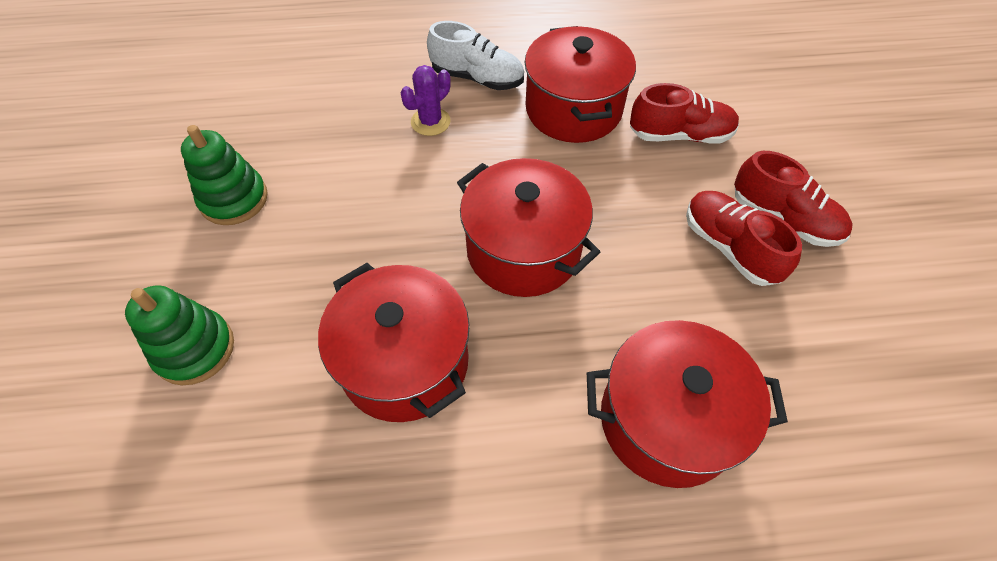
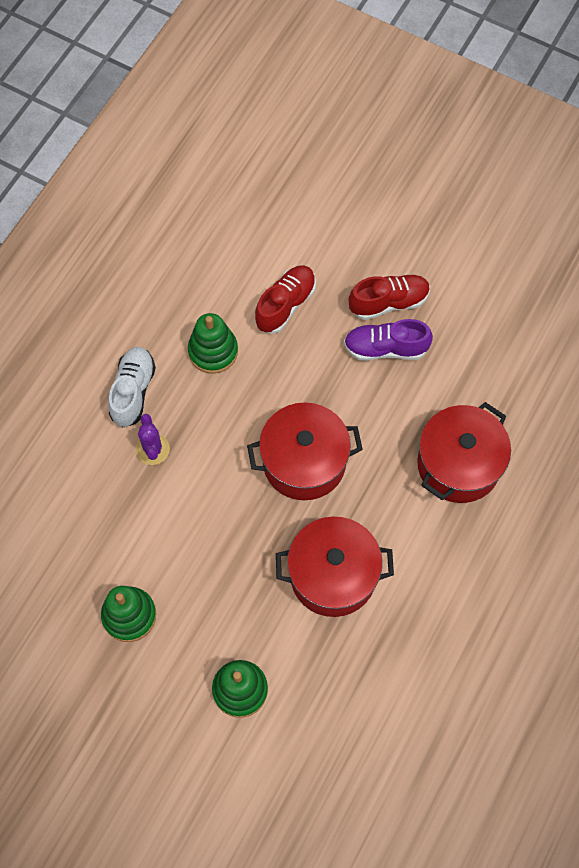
camera: 55 degrees left, 10 degrees up
(477, 78) = (133, 391): white shoe -> white shoe turned 45 degrees counterclockwise
(573, 109) = (213, 351): red pot -> green stacking toy
(729, 247) = (385, 348): red shoe -> purple shoe

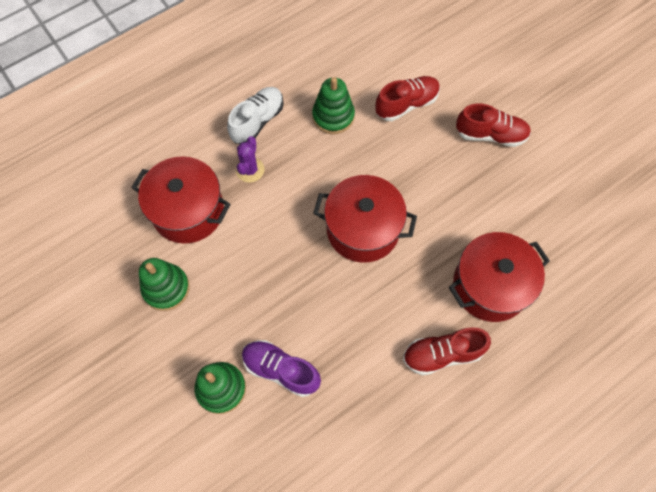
camera: 25 degrees right, 0 degrees up
(333, 575) = (342, 330): red pot -> red pot (188, 211)
(385, 348) = (471, 169): purple shoe -> purple shoe (281, 370)
(442, 554) = (442, 354): none -> red shoe

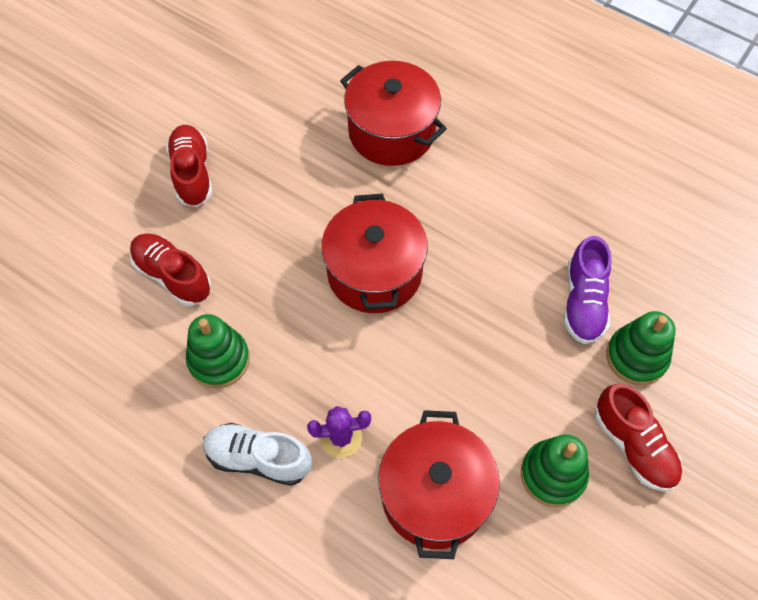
camera: 110 degrees left, 5 degrees down
(442, 354) = (488, 156): red shoe -> red shoe (634, 445)

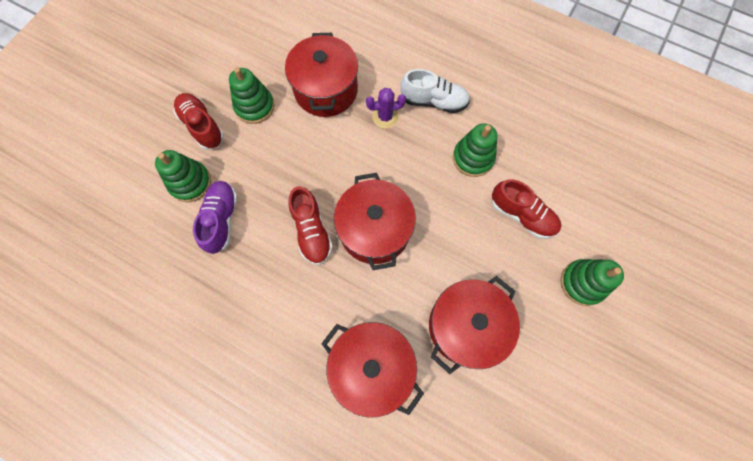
camera: 175 degrees right, 10 degrees up
(124, 193) = (582, 283): none -> green stacking toy
(192, 173) = (534, 307): red shoe -> red shoe (312, 231)
(278, 161) = (465, 326): none -> red pot

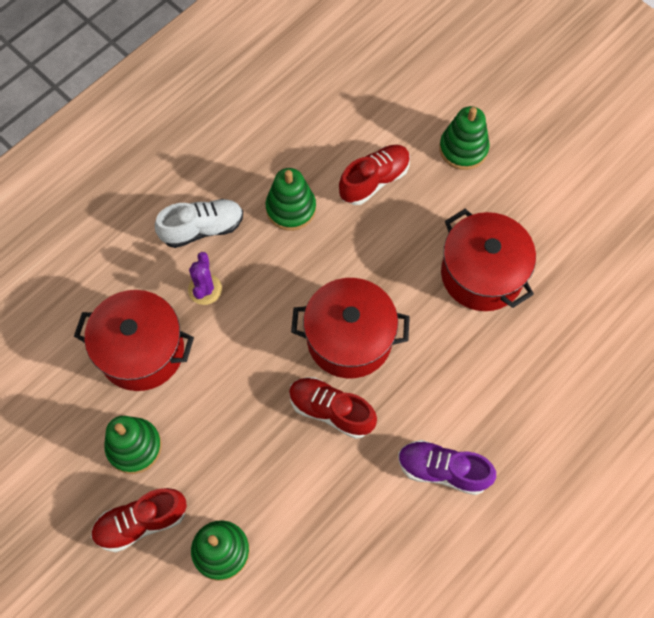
camera: 75 degrees left, 5 degrees down
(221, 219) = (285, 518): purple shoe -> purple shoe (442, 470)
(312, 231) = (331, 410): red shoe -> red shoe turned 150 degrees counterclockwise
(372, 367) = (504, 380): red pot -> none
(434, 101) = (202, 228): white shoe -> white shoe turned 45 degrees clockwise

